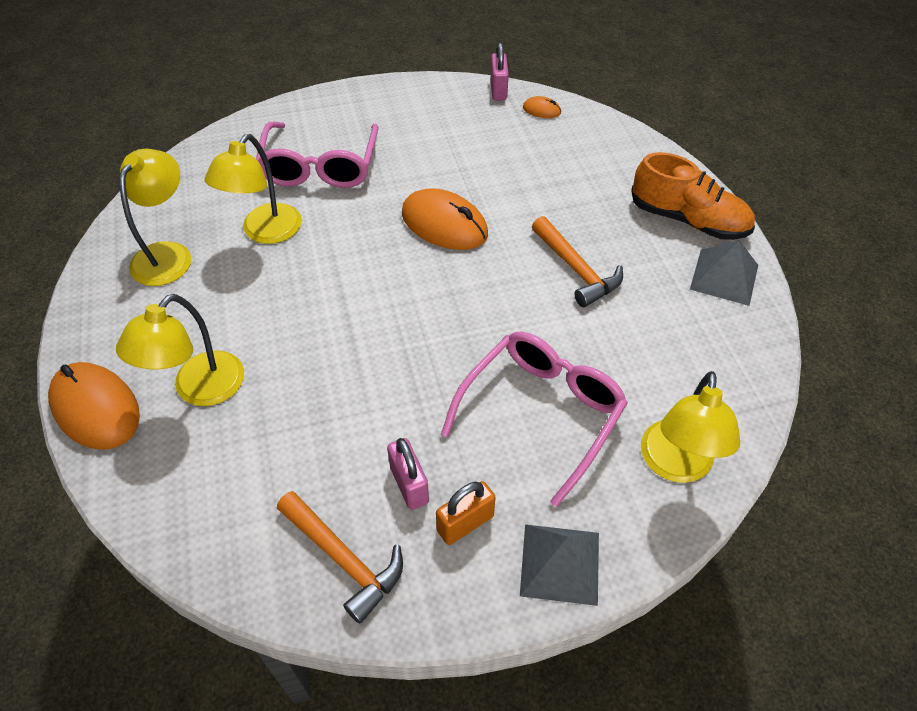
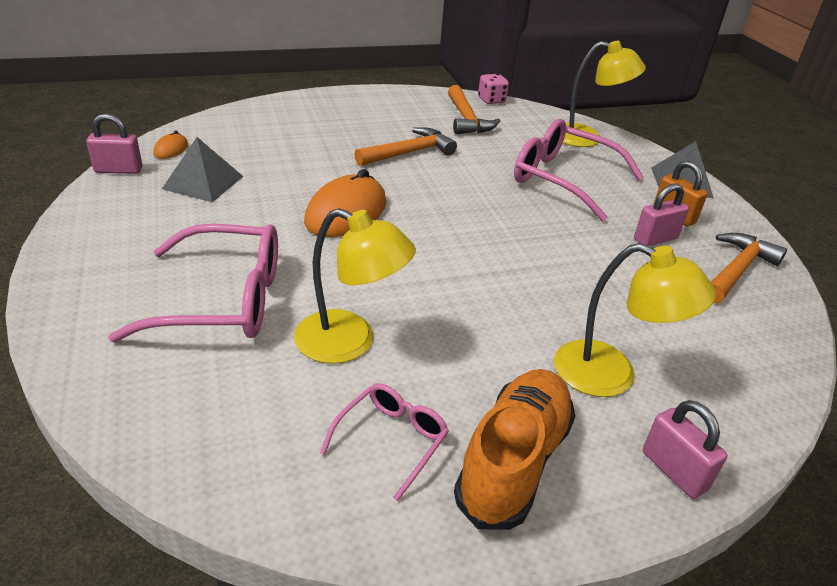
camera: 95 degrees left, 15 degrees down
(96, 408) = (674, 470): orange mouse -> pink padlock
(168, 254) = (391, 440): yellow lamp -> pink glasses
(688, 220) = (351, 105): orange shoe -> orange shoe (513, 461)
(688, 328) = (466, 119): none -> orange hammer
(724, 276) = (414, 101): grey pyramid -> grey pyramid (203, 182)
(766, 361) = (491, 100): none -> pink dice

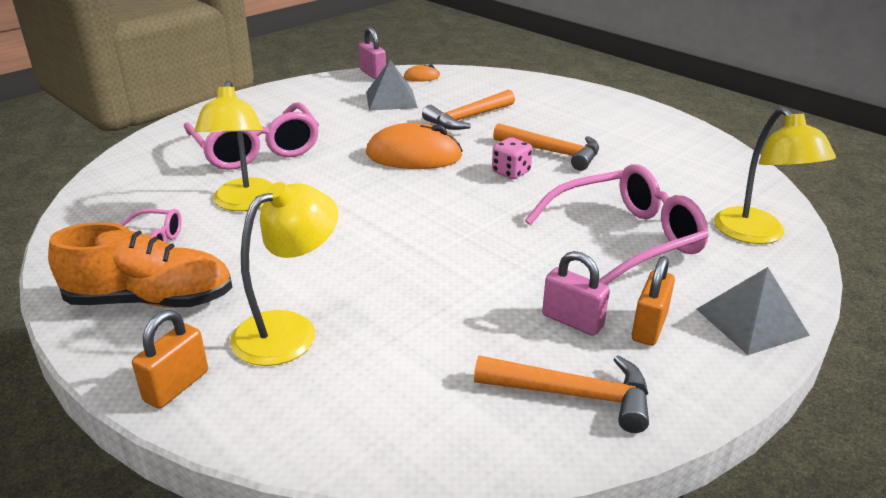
camera: 65 degrees right, 5 degrees down
(466, 119) = (671, 160): orange hammer -> orange hammer (467, 118)
(491, 100) = (743, 162): pink dice -> pink dice (511, 172)
(563, 179) = (625, 239): pink glasses -> pink glasses turned 60 degrees clockwise
(611, 375) = (289, 330): yellow lamp -> yellow lamp turned 135 degrees counterclockwise
(674, 470) = (176, 386): pink padlock -> orange padlock

